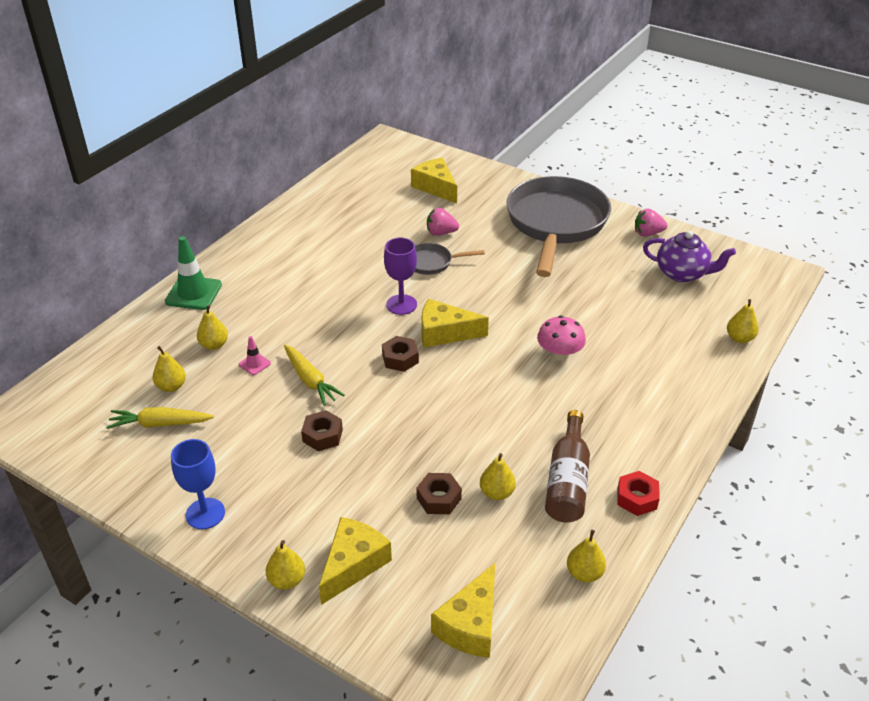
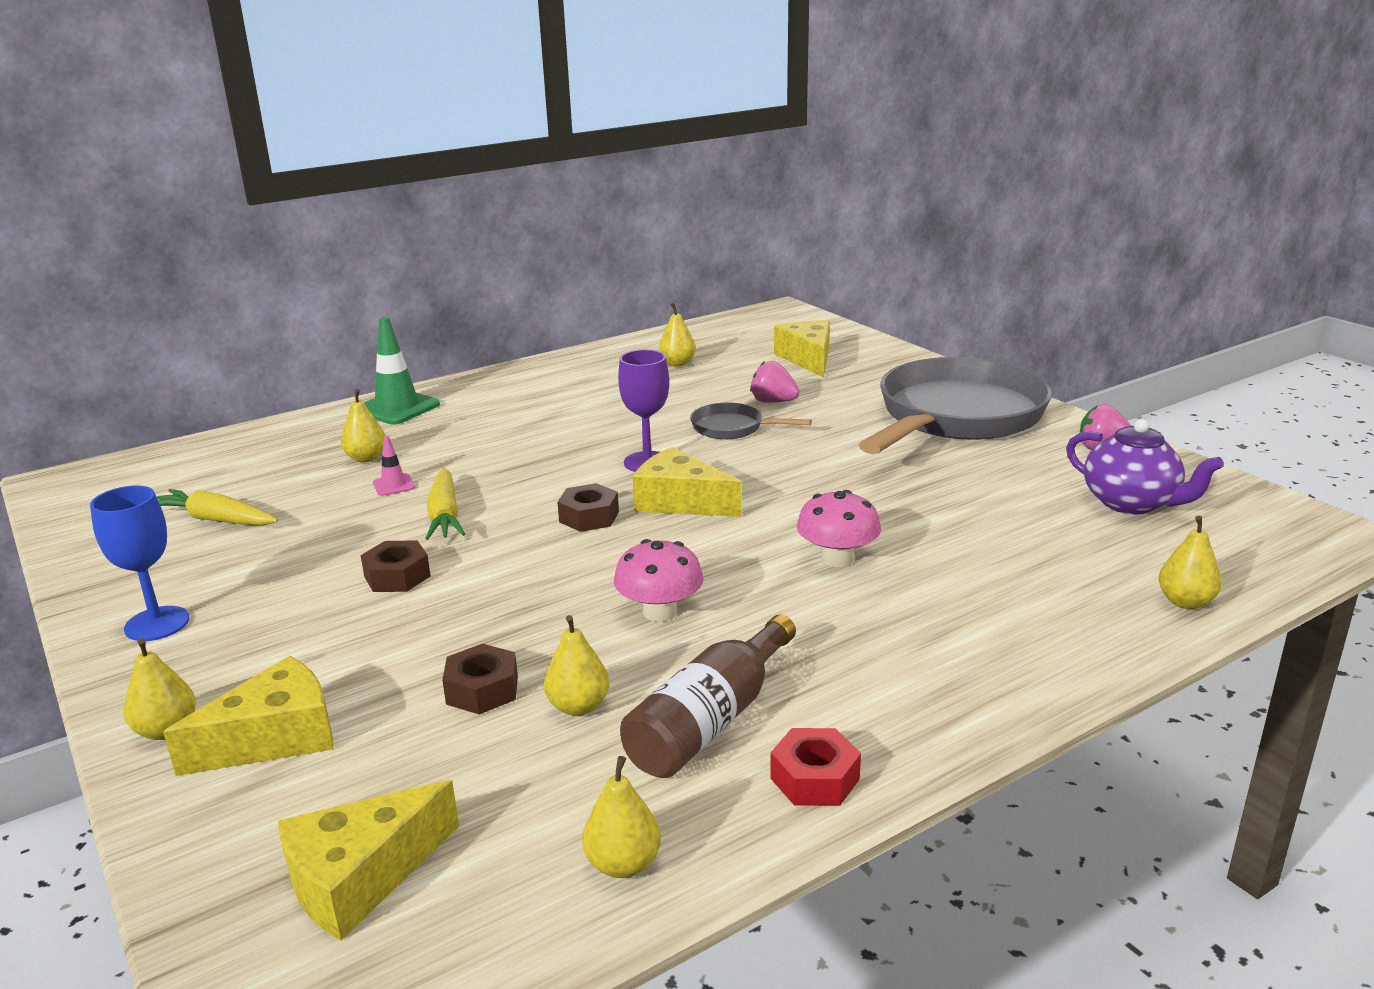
camera: 25 degrees right, 15 degrees down
(171, 386) = (271, 487): yellow pear -> yellow pear (677, 363)
(492, 418) = (660, 612): none -> pink mushroom

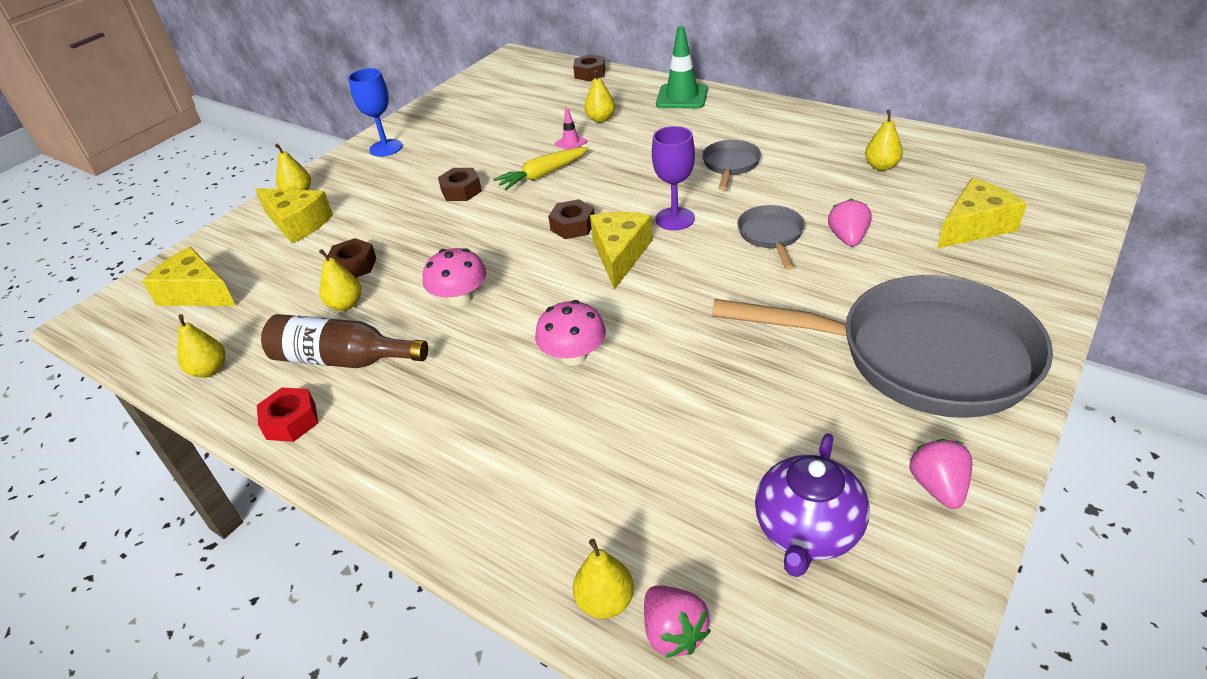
camera: 70 degrees right, 15 degrees up
(216, 519) = (496, 113): yellow carrot -> none
(231, 442) = (590, 73): none -> brown nut
(582, 417) = (730, 165): none -> grey pan
(1224, 578) = (673, 633): none -> pink strawberry

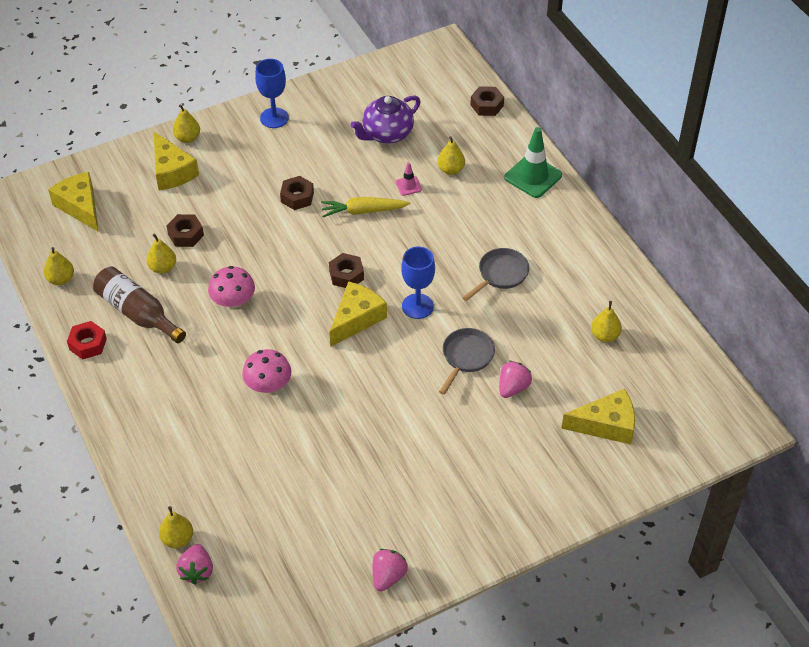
camera: 25 degrees right, 10 degrees up
(675, 219) = (417, 306): purple goblet -> blue goblet
(807, 532) = (300, 560): purple teapot -> purple teapot (386, 134)
(921, 356) = (464, 498): grey pan -> none

